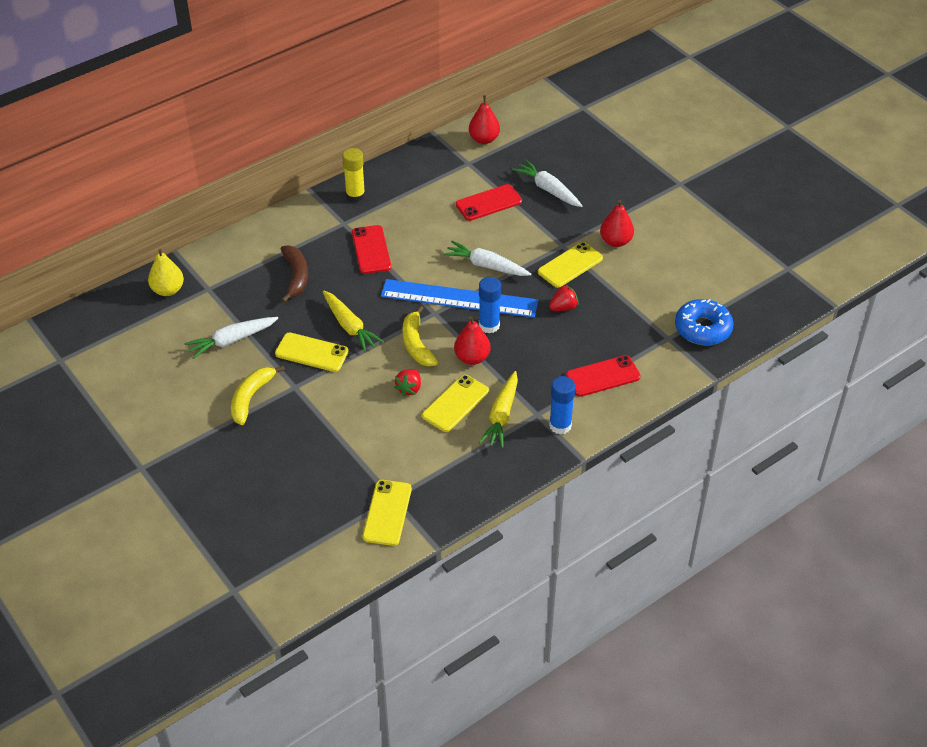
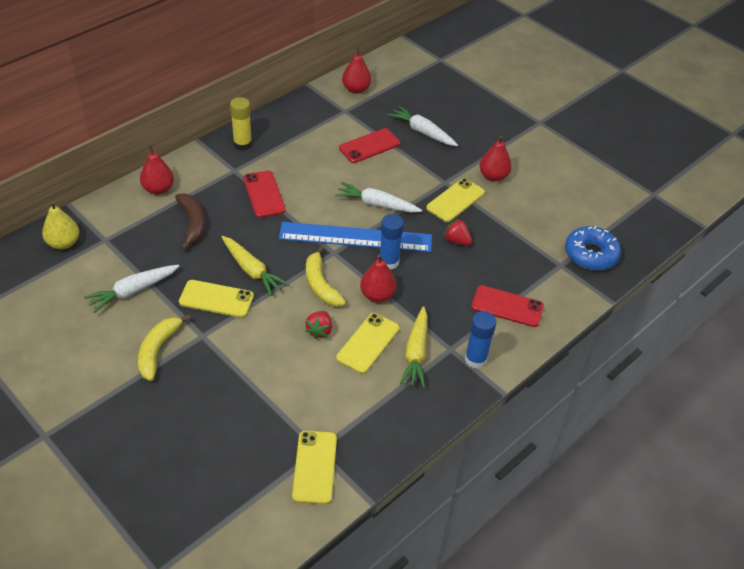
camera: 10 degrees left, 0 degrees up
(265, 240) = (158, 189): none -> red pear
(563, 307) = (456, 241): red strawberry -> red strawberry turned 105 degrees counterclockwise
(603, 376) = (507, 306): red phone -> red phone turned 45 degrees clockwise

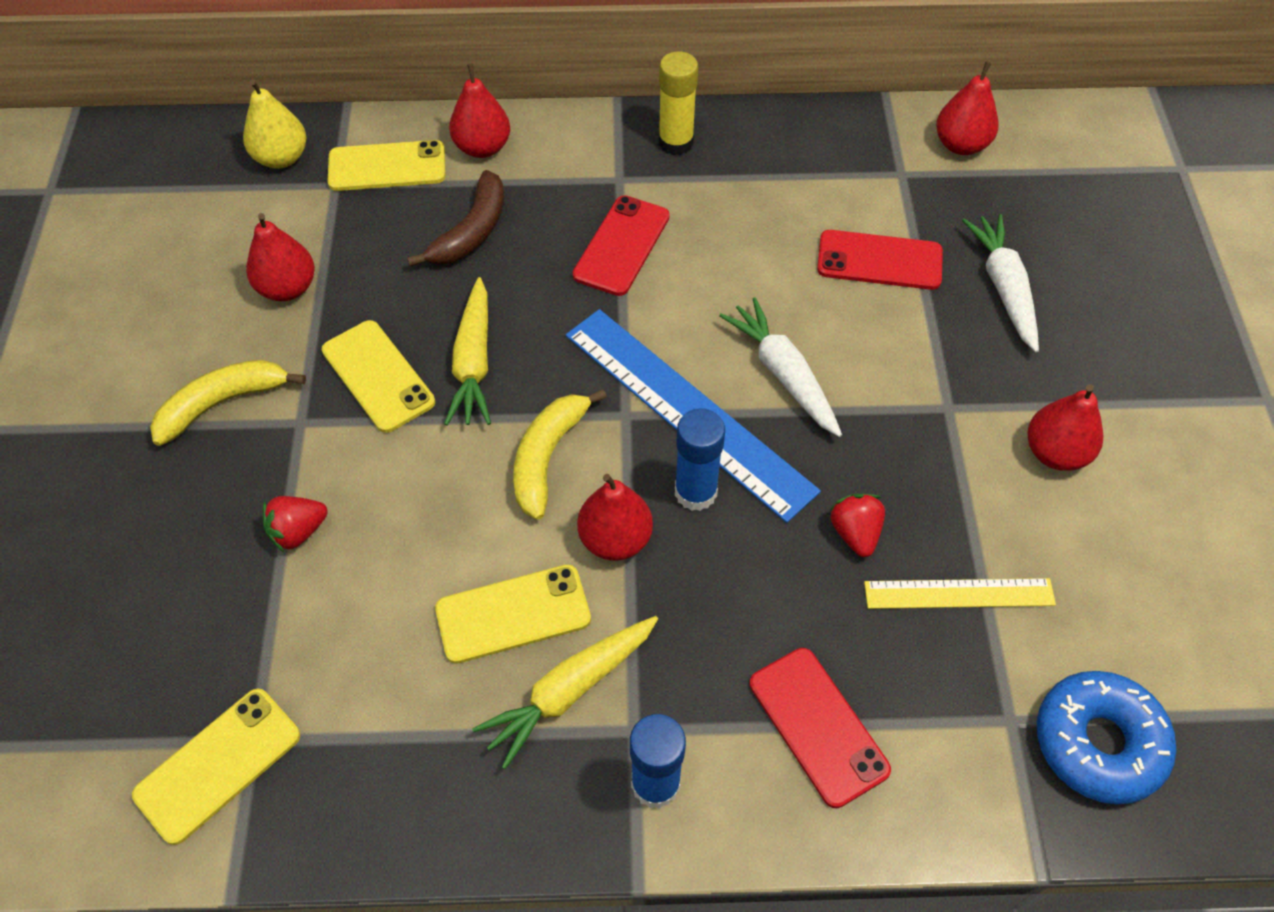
camera: 45 degrees right, 10 degrees up
(133, 291) = (287, 288): white carrot -> red pear
(319, 330) = (464, 536): red strawberry -> red strawberry (298, 531)
(455, 200) = (932, 454): yellow phone -> yellow phone (387, 167)
(508, 238) = (959, 593): none -> yellow ruler

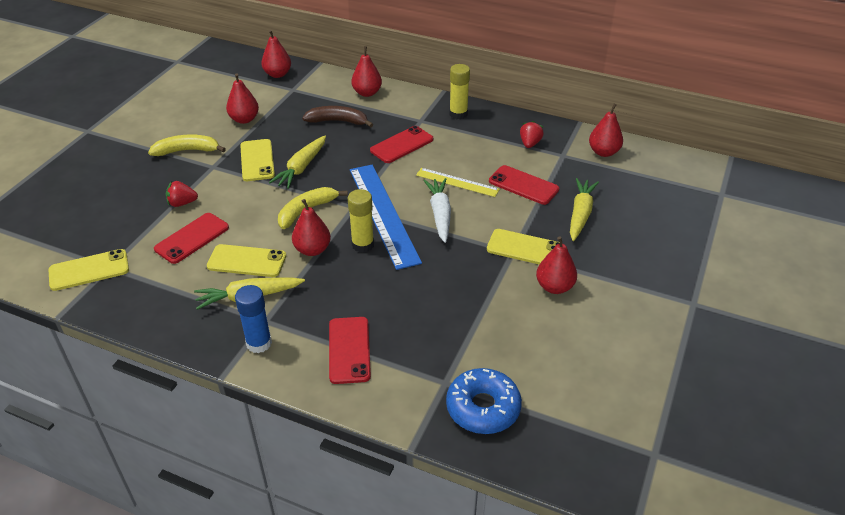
camera: 25 degrees right, 15 degrees down
(281, 158) = (277, 74): yellow pear -> red pear
(373, 605) = (192, 238): none -> red phone
(387, 167) = (320, 89): yellow phone -> yellow phone (525, 248)
(471, 231) = (338, 121): brown banana -> brown banana turned 135 degrees counterclockwise
(695, 492) = (363, 245): blue glue stick -> yellow glue stick
(855, 533) = (426, 284): red strawberry -> red strawberry (530, 144)
(959, 593) = (459, 325): yellow ruler -> yellow ruler (457, 182)
(1003, 288) = (580, 214): white carrot -> yellow carrot

